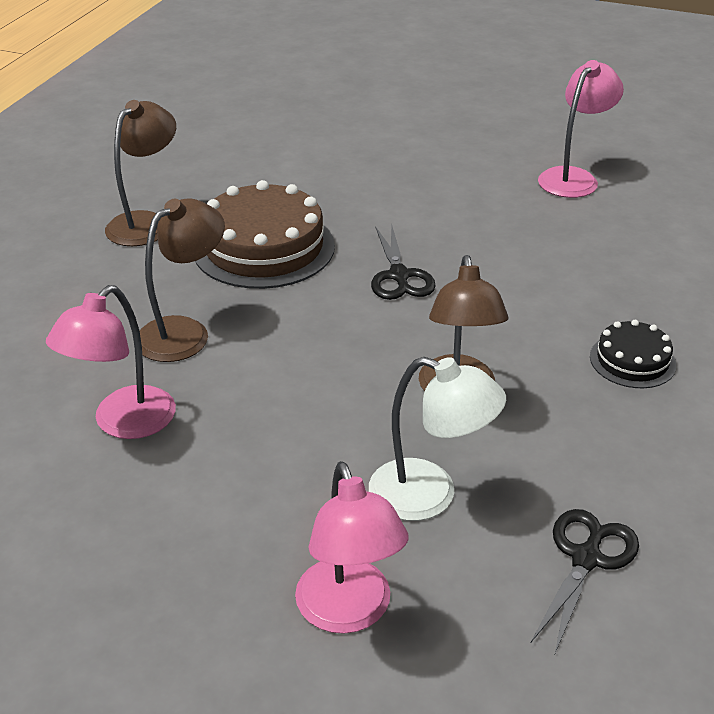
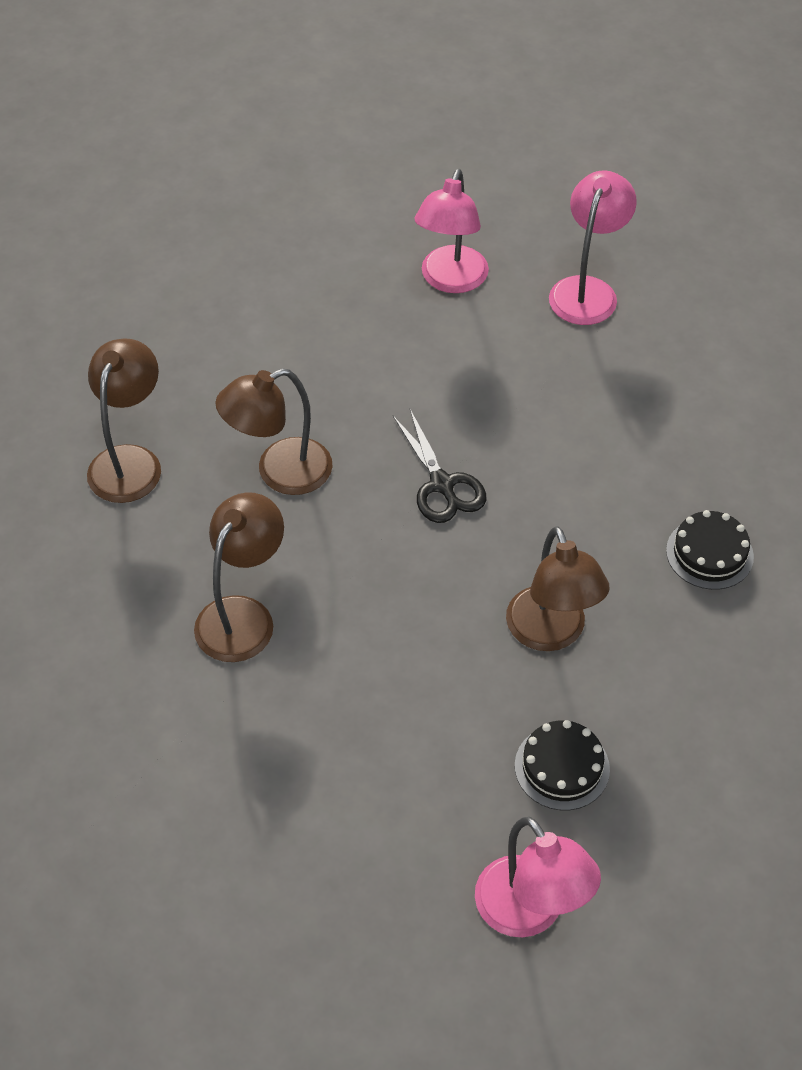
camera: 15 degrees left, 15 degrees up
(123, 423) = (232, 750): pink lamp -> pink lamp (450, 280)
(264, 247) = (280, 472): brown cake -> brown lamp
(430, 495) = (562, 767): white lamp -> black cake
(586, 558) = (721, 803): black scissors -> none

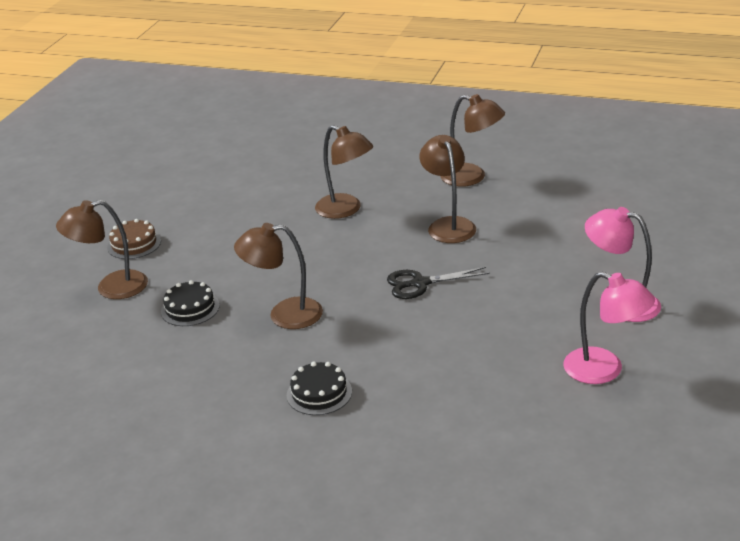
camera: 105 degrees right, 20 degrees down
(387, 927) = (134, 244): none -> brown cake
(530, 913) = (111, 288): pink lamp -> brown lamp

